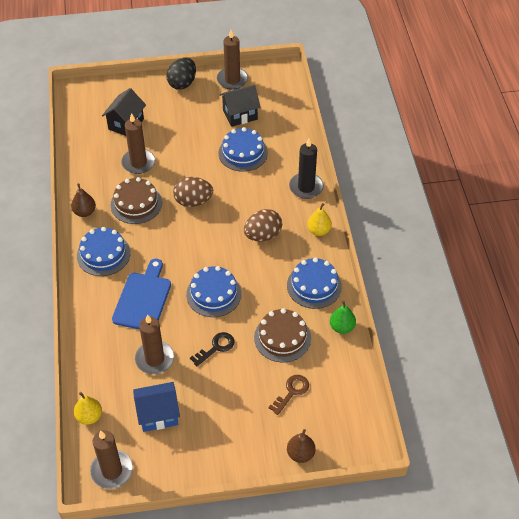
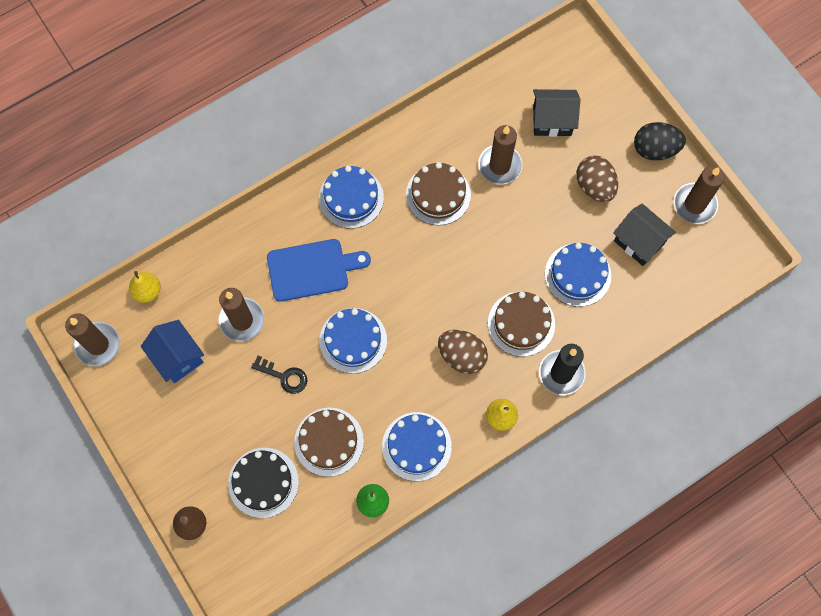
camera: 65 degrees right, 20 degrees up
(85, 212) = (399, 147): brown pear -> none
(193, 201) = (473, 255): brown egg -> brown egg (594, 186)
(259, 195) = (521, 324): none -> brown cake
(291, 392) = (263, 482): brown key -> black cake

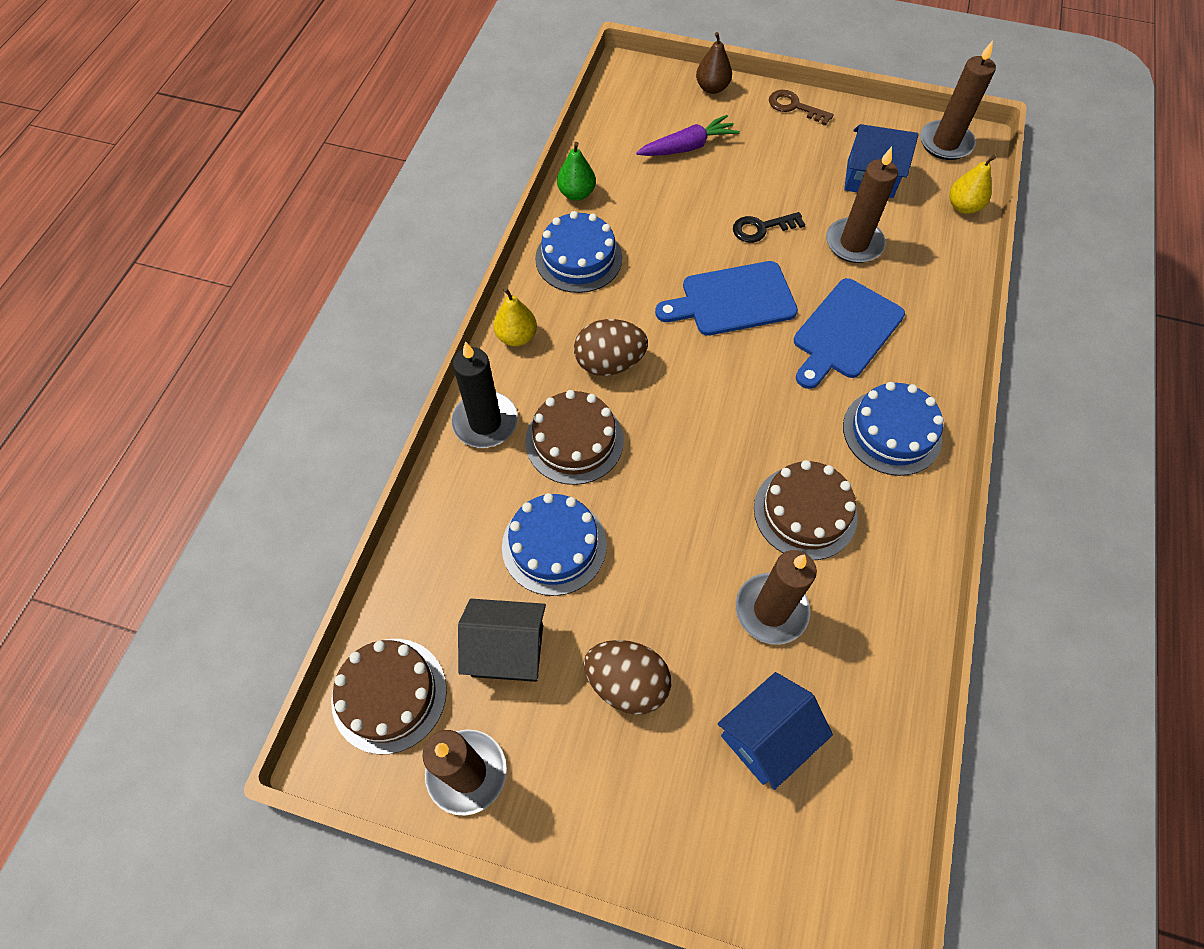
camera: 140 degrees right, 10 degrees down
(156, 458) = (794, 107): none -> brown key
(263, 482) = (687, 147): black cake -> purple carrot
(329, 441) = (664, 209): brown cake -> brown cake (389, 695)
(353, 340) = (733, 300): blue cake -> blue cutting board
(552, 121) = (766, 737): black house -> blue house
(655, 149) = (587, 818): black egg -> none

